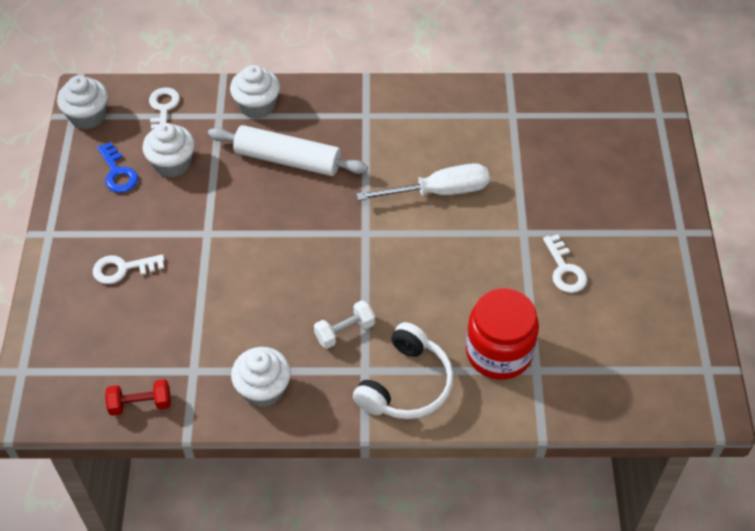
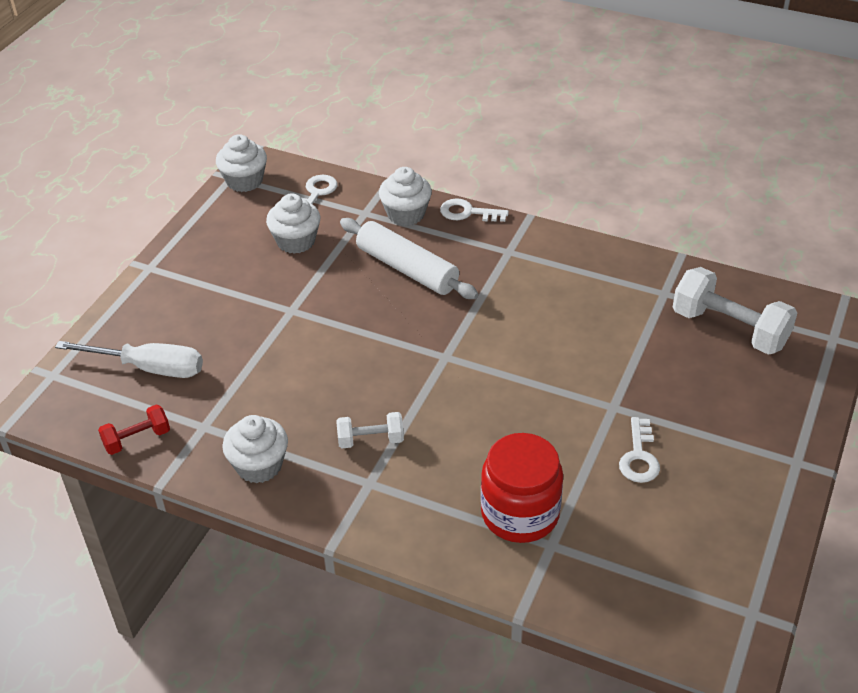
camera: 25 degrees right, 10 degrees down
(118, 173) = (241, 235): blue key -> none
(122, 269) = (194, 317): white key -> white key (467, 212)
(140, 404) = (137, 439): red dumbbell -> red dumbbell turned 45 degrees counterclockwise
(406, 385) = (404, 511): white headphones -> none
(439, 191) = (544, 341): white screwdriver -> white screwdriver (149, 368)
(578, 132) = (729, 329): none -> white dumbbell

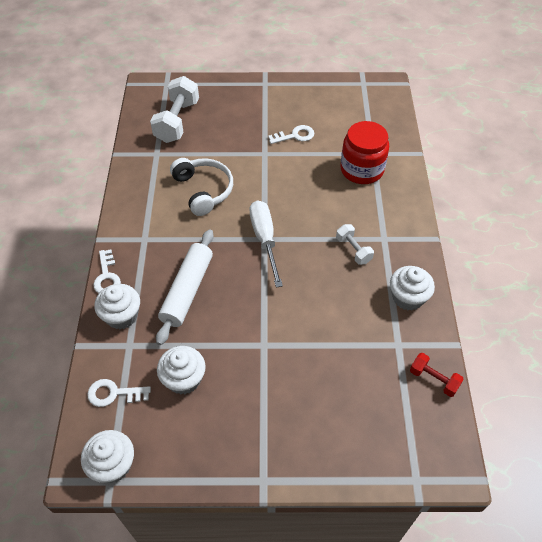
camera: 115 degrees left, 10 degrees up
(149, 368) = (369, 411): white screwdriver -> white screwdriver (264, 239)
(566, 322) = (204, 190): none -> white headphones

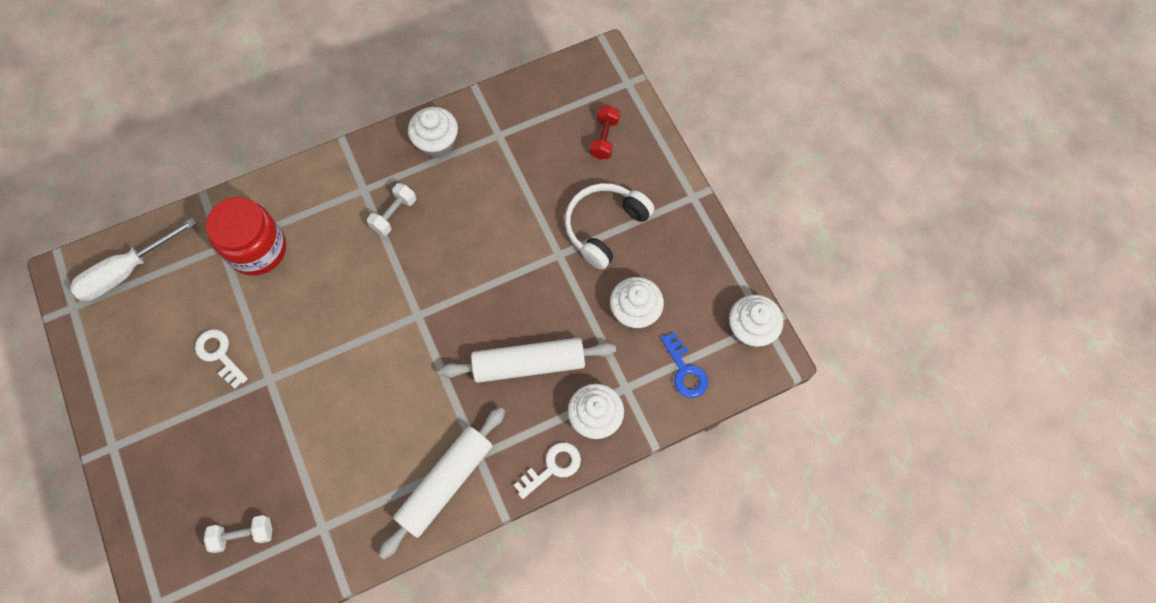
camera: 115 degrees left, 15 degrees up
(113, 393) = (685, 371): white key -> blue key
(139, 217) = (446, 483): none -> white rolling pin
(177, 121) = (243, 535): white dumbbell -> white dumbbell, size x0.53
(204, 190) = (367, 425): white headphones -> white headphones (604, 227)
(264, 239) = (419, 314): white screwdriver -> white screwdriver (127, 271)
(433, 379) = (523, 95): red dumbbell -> red dumbbell (604, 138)

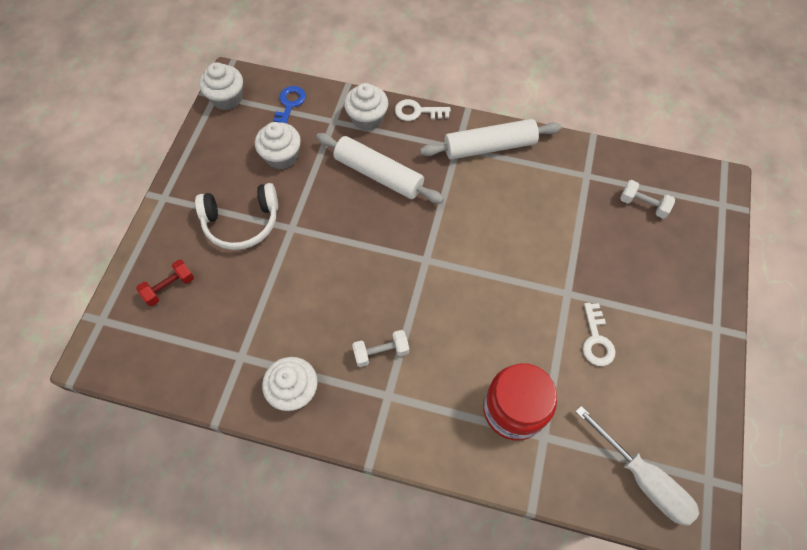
camera: 140 degrees left, 5 degrees down
(127, 271) = (642, 478): white screwdriver -> white screwdriver turned 45 degrees clockwise

